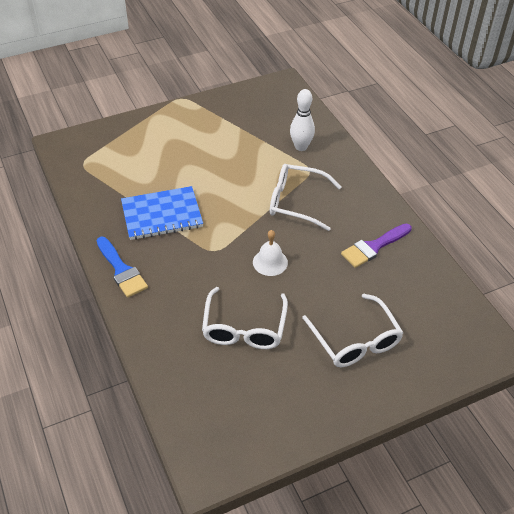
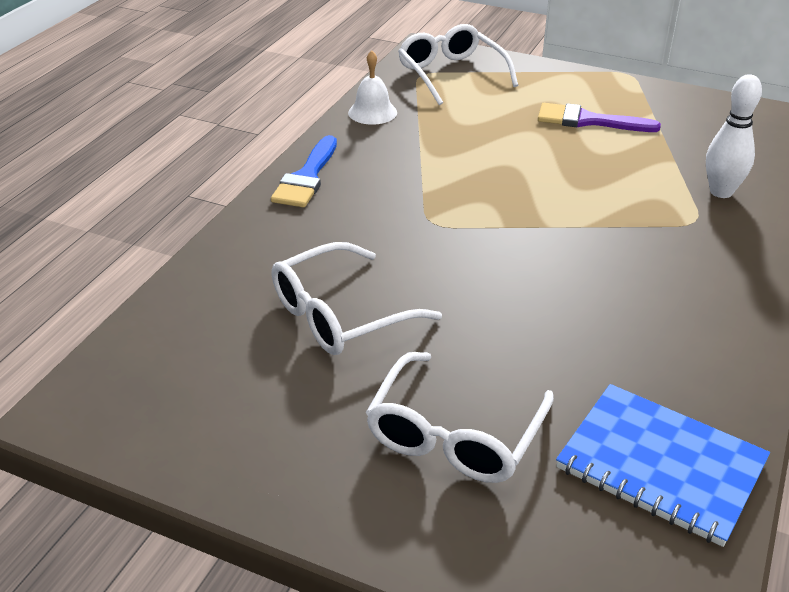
camera: 50 degrees right, 10 degrees down
(162, 215) = (429, 158): blue notebook -> blue notebook (660, 465)
(270, 262) = (481, 275): white bell -> white bell (372, 112)
(296, 202) = (620, 240): white glasses -> white glasses (451, 74)
(374, 247) = (659, 356): purple brush -> purple brush (588, 121)

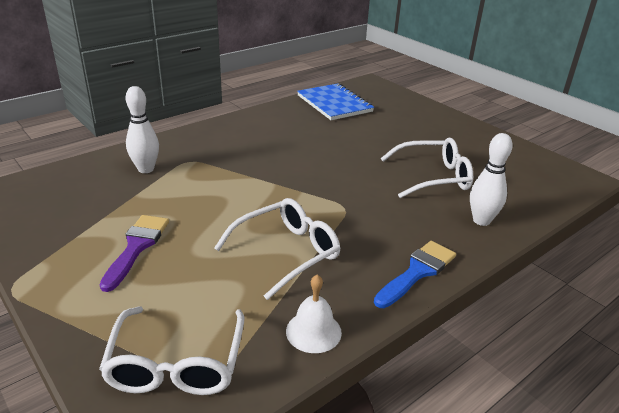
camera: 155 degrees left, 5 degrees down
(248, 260) = (481, 220): none -> white bowling pin
(455, 434) = (404, 128): white glasses -> white glasses (286, 253)
(588, 121) = (136, 247): purple brush -> purple brush turned 120 degrees counterclockwise

